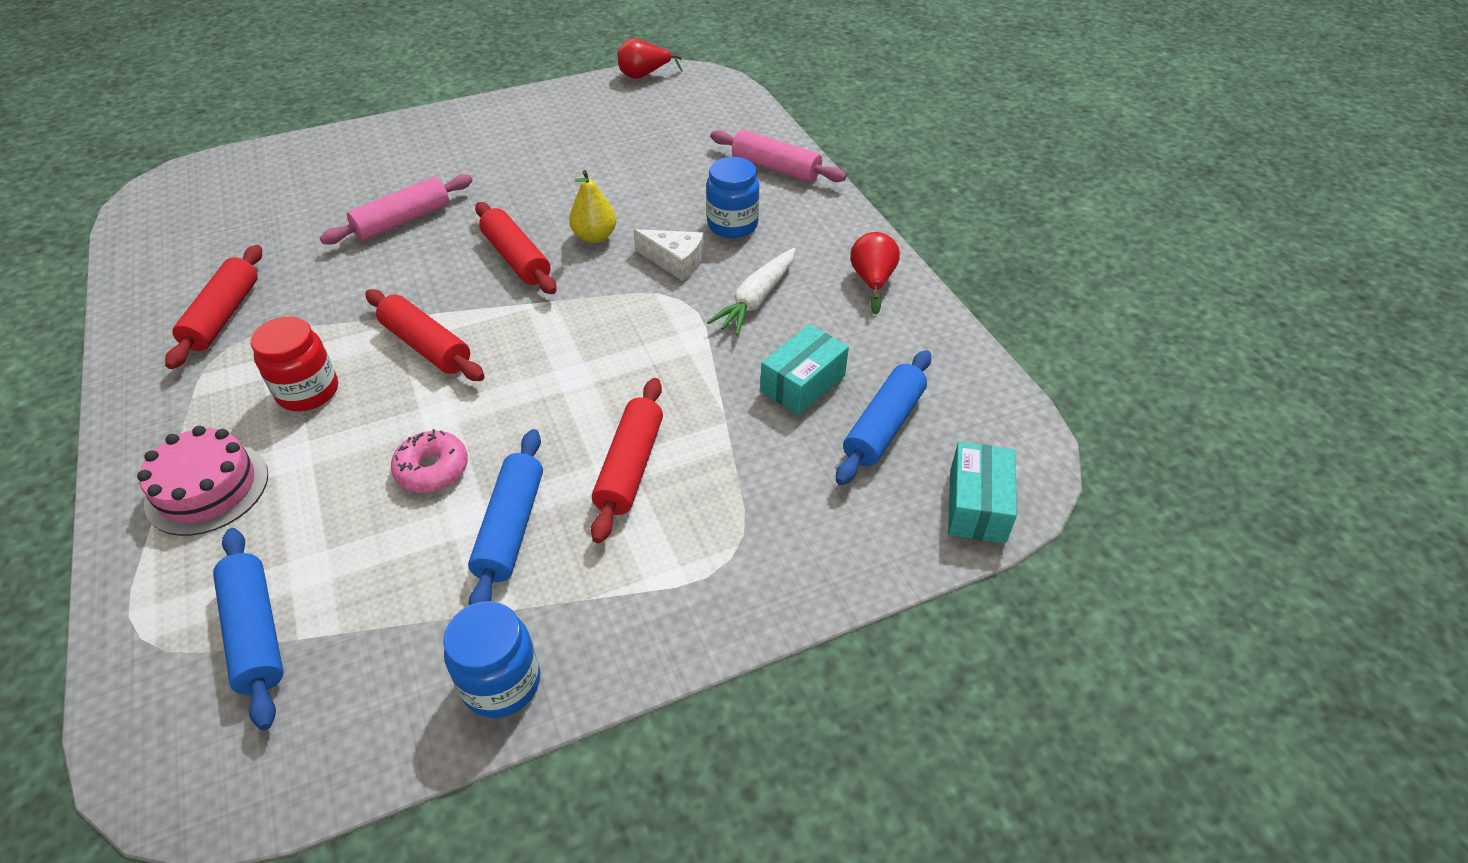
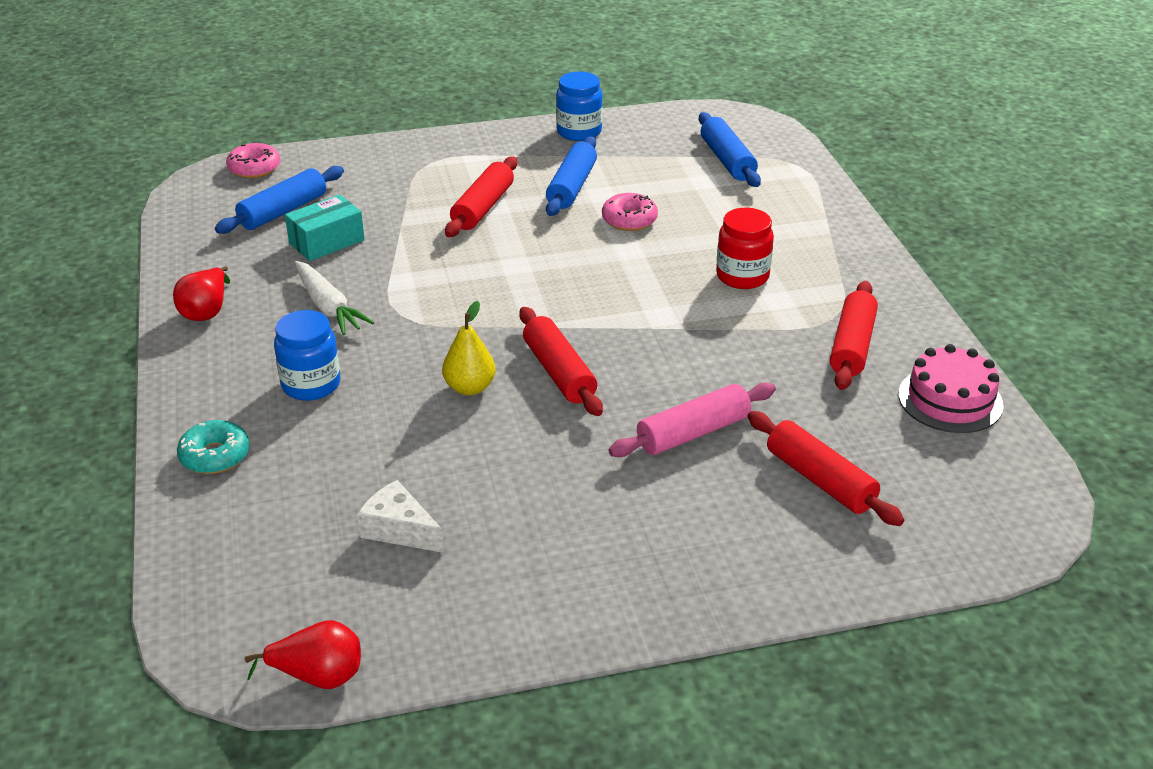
camera: 170 degrees left, 10 degrees down
(207, 488) = (795, 225): pink cake -> pink cake (950, 400)
(426, 346) = (645, 300): red rolling pin -> red rolling pin (820, 480)
(675, 262) = (391, 351): white cheese -> white cheese (399, 530)
(756, 299) = (328, 307): white carrot -> white carrot turned 105 degrees clockwise
(776, 168) = (215, 456): pink rolling pin -> turquoise donut
(977, 505) = (254, 168): turquoise box -> pink donut

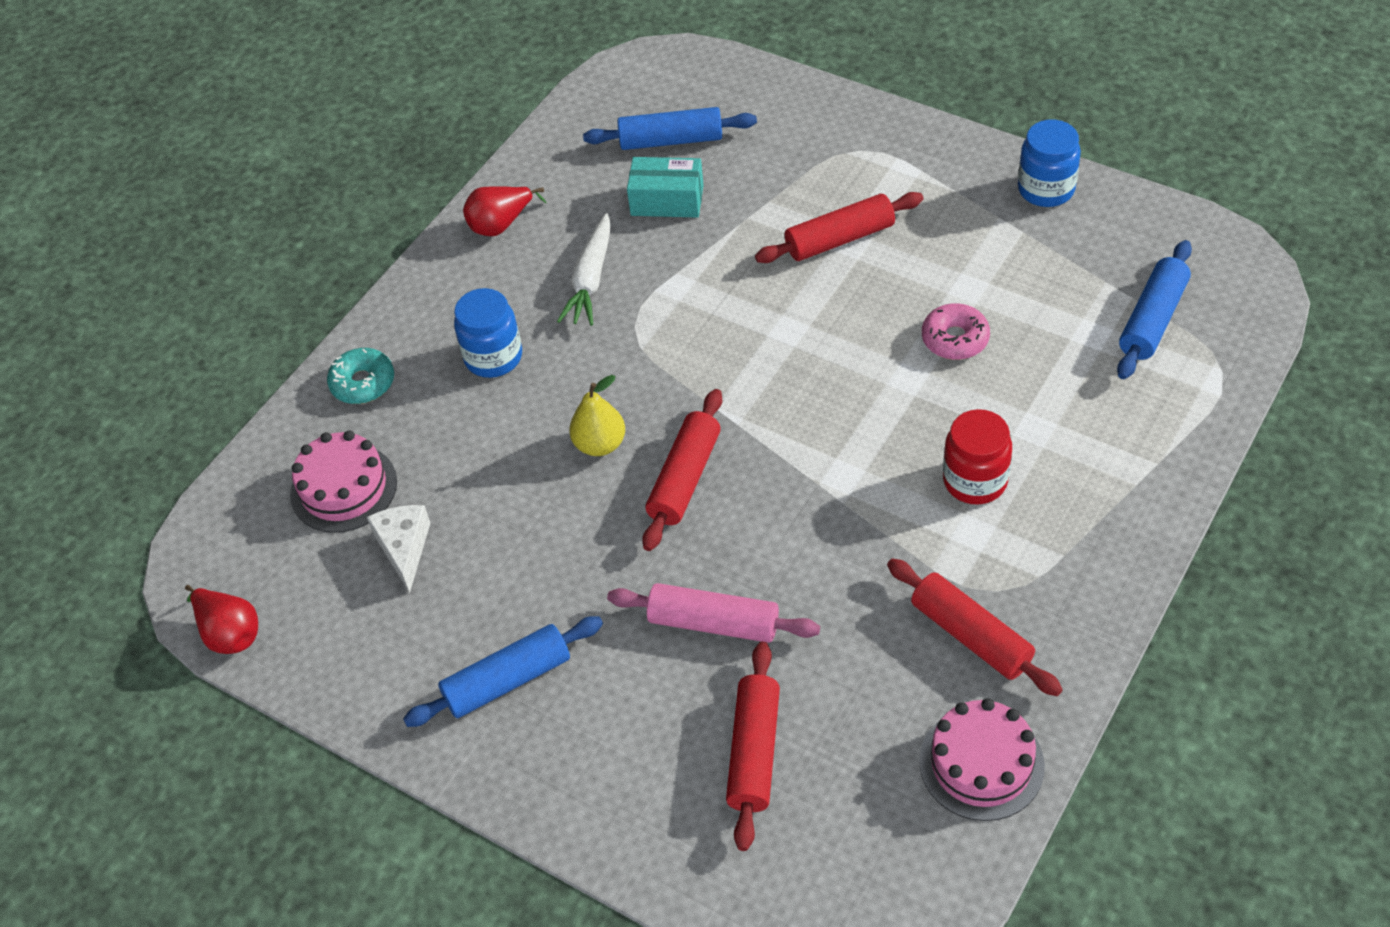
camera: 50 degrees right, 15 degrees up
(254, 168) = (702, 70): pink donut -> none
(291, 525) = (343, 488): none -> pink cake
(572, 187) = (951, 262): blue rolling pin -> blue rolling pin (508, 680)
(852, 346) = (971, 635): red rolling pin -> red rolling pin turned 75 degrees clockwise

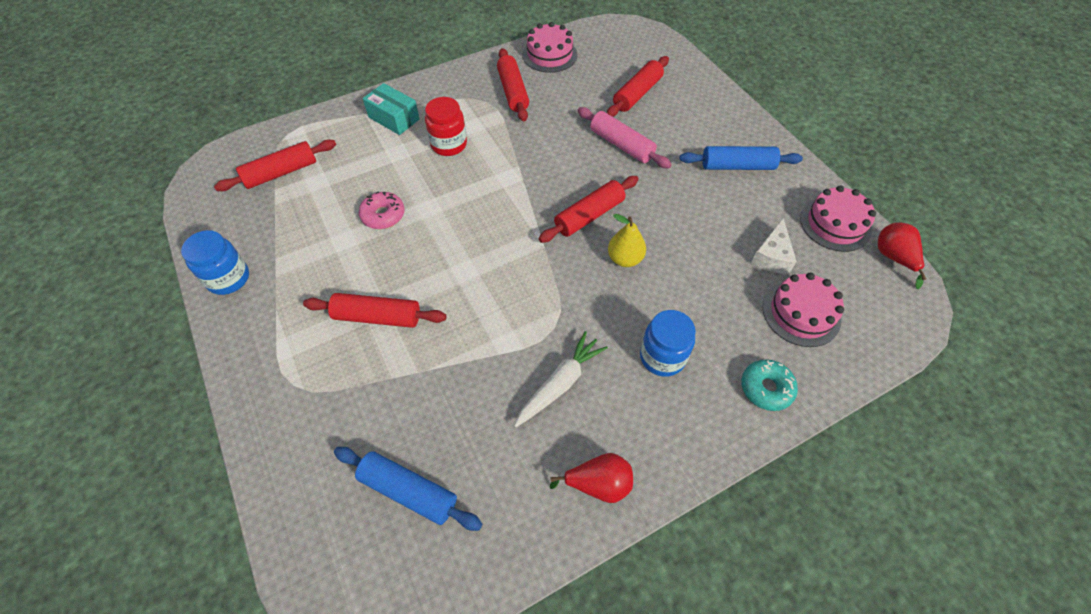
camera: 155 degrees left, 5 degrees up
(324, 649) = (835, 224): none -> pink cake
(667, 200) = (458, 425): turquoise box -> turquoise box (394, 118)
(1152, 320) = (281, 173): blue rolling pin -> red rolling pin

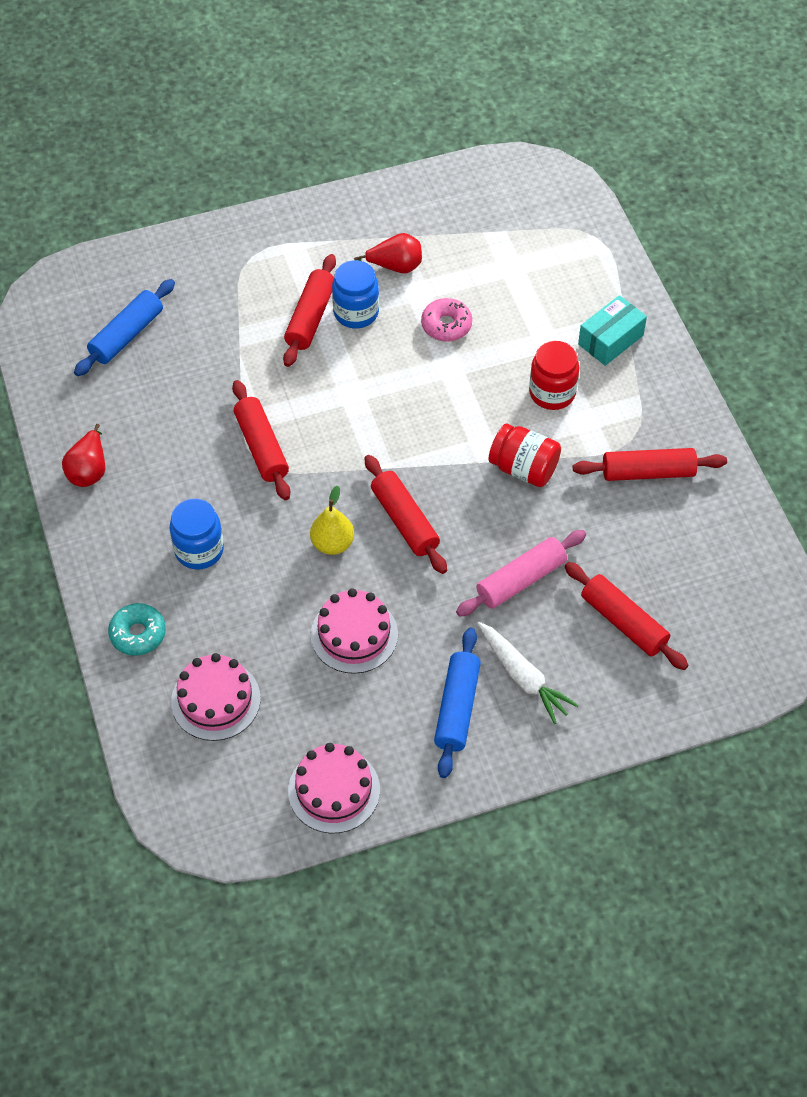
camera: 100 degrees right, 0 degrees up
(228, 278) = (387, 202): blue jar -> blue jar (356, 312)
(281, 173) = (531, 235): red rolling pin -> red rolling pin (261, 447)
(523, 153) = (523, 468): none -> red jar
(549, 55) = (728, 528): pink cake -> pink cake (354, 634)
(560, 383) = (195, 457): white carrot -> white carrot (523, 677)
(771, 256) = (300, 697): white cheese -> none
(893, 258) = (265, 836): red pear -> red pear (395, 267)

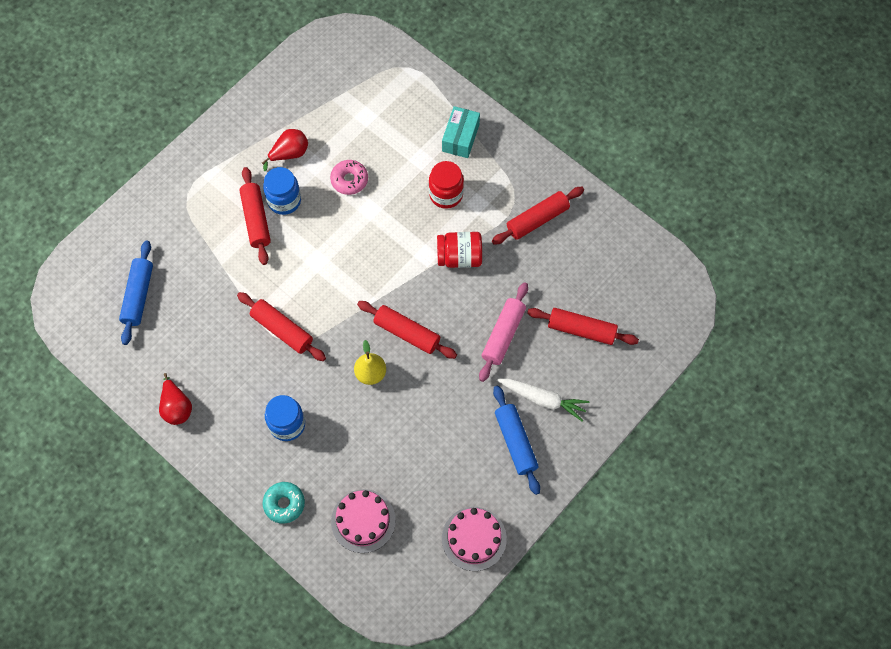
camera: 30 degrees left, 10 degrees up
(354, 634) = (423, 428): pink cake -> none

